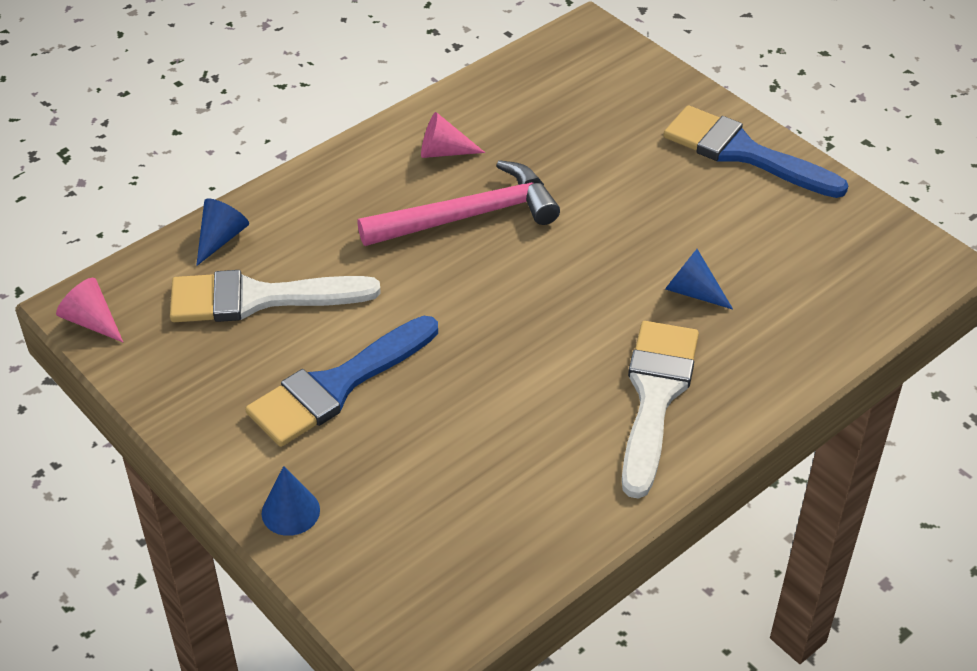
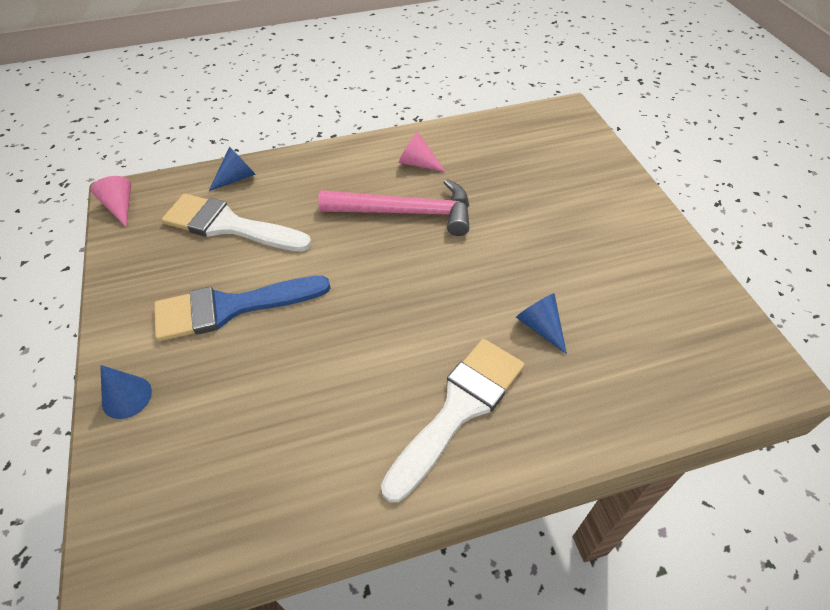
camera: 25 degrees right, 5 degrees up
(743, 153) = (640, 227): blue brush -> none

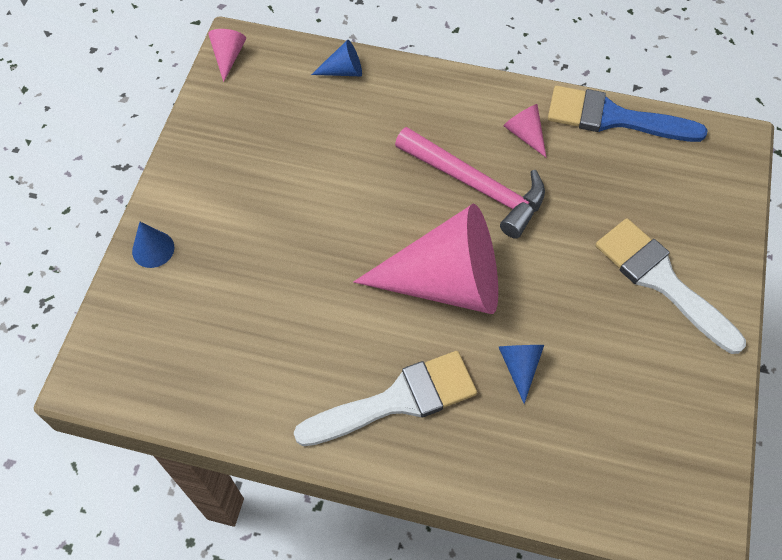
camera: 30 degrees right, 10 degrees up
(229, 225) = (309, 122): white brush -> white brush (661, 280)
(231, 308) = (268, 209): blue brush -> blue brush (613, 118)
(432, 292) = (445, 282): none -> pink cone

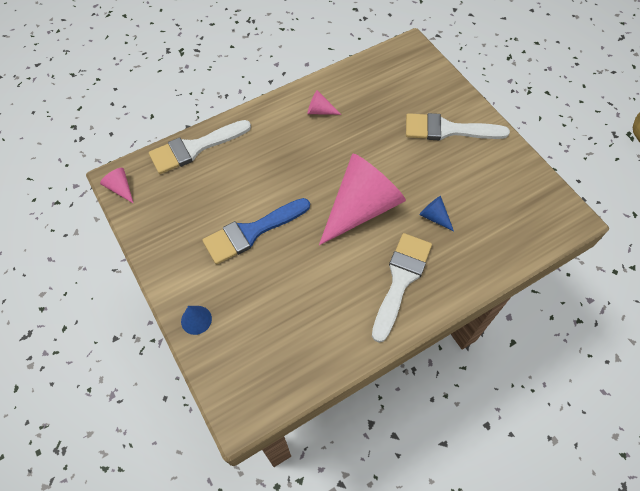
camera: 45 degrees left, 0 degrees up
(343, 71) = (195, 148): blue cone -> white brush
(477, 187) = (325, 152): pink hammer -> none
(613, 118) = (350, 74): blue brush -> blue brush (252, 232)

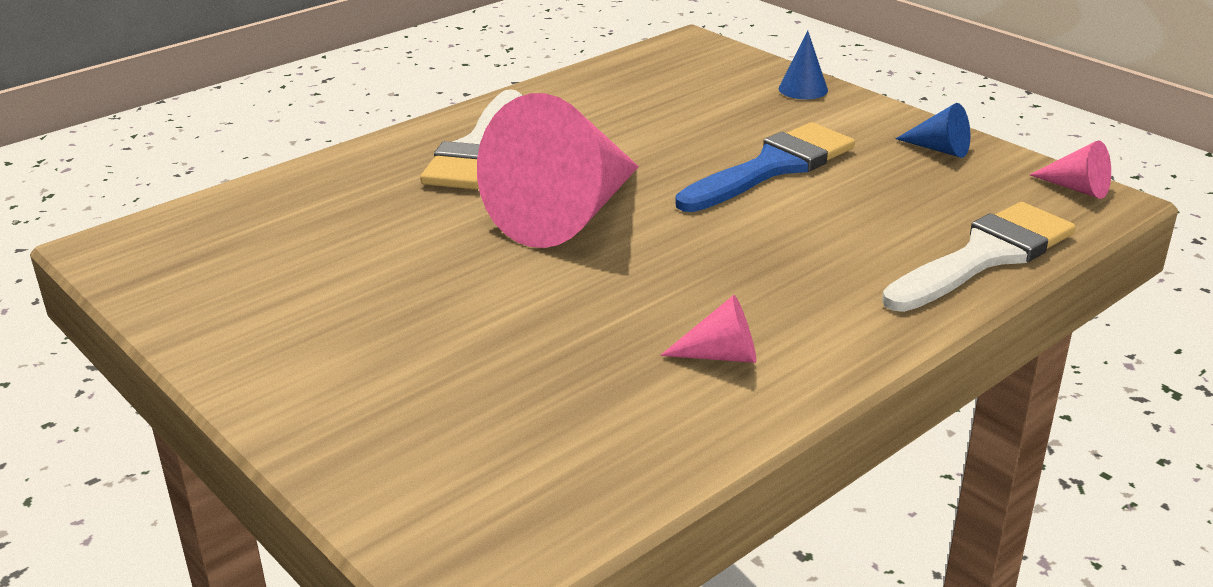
camera: 170 degrees right, 30 degrees down
(434, 217) = (411, 219): blue cone -> blue cone (939, 149)
(448, 130) = (362, 357): white brush -> none

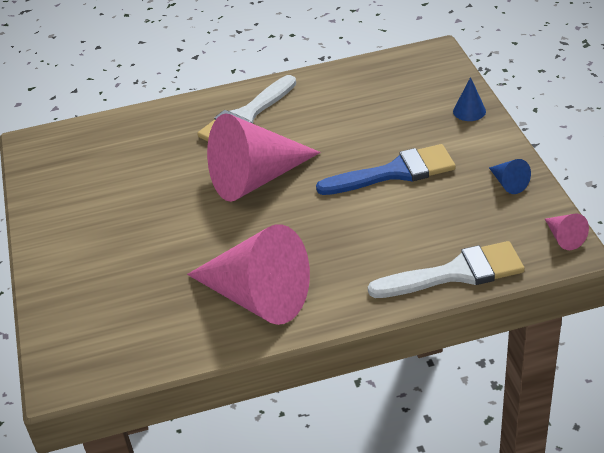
camera: 30 degrees right, 10 degrees up
(721, 355) = (258, 297): pink cone -> pink cone, size x2.48

